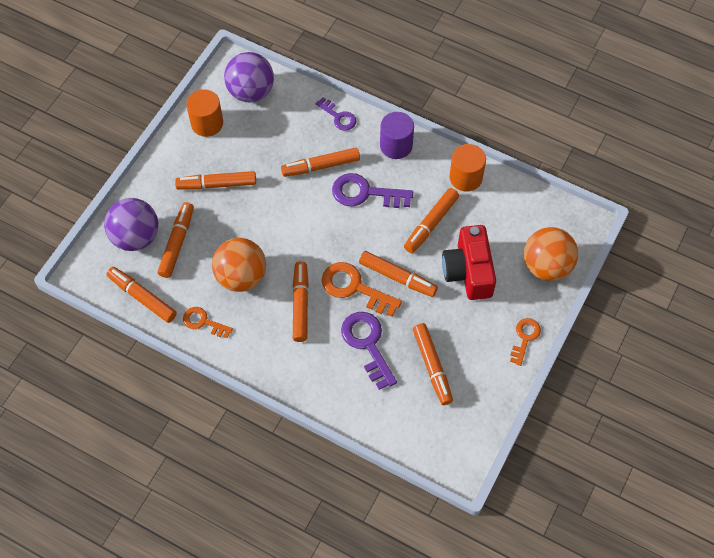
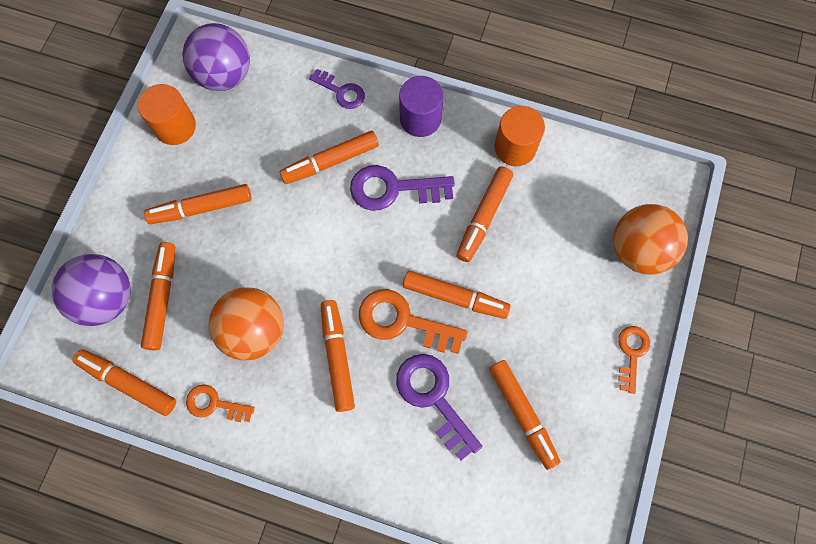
camera: 10 degrees left, 10 degrees up
(468, 271) = (543, 274): red camera -> none

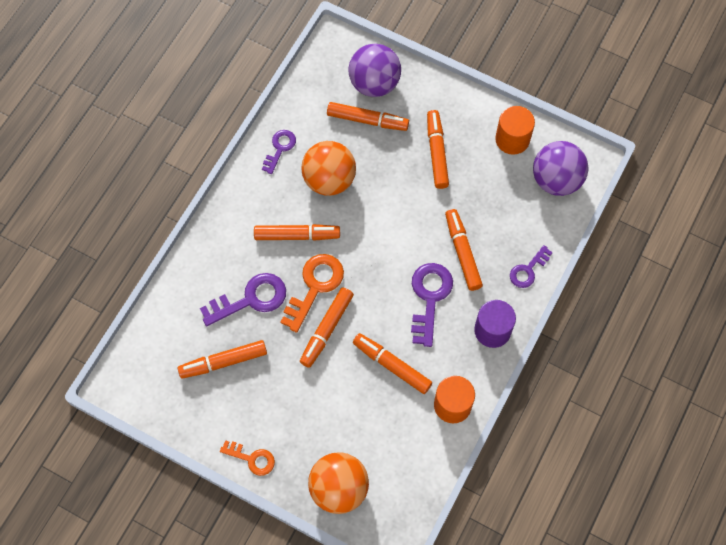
camera: 100 degrees right, 5 degrees down
(128, 383) = (307, 94): orange marker -> none
(215, 404) = (280, 148): orange key -> purple key

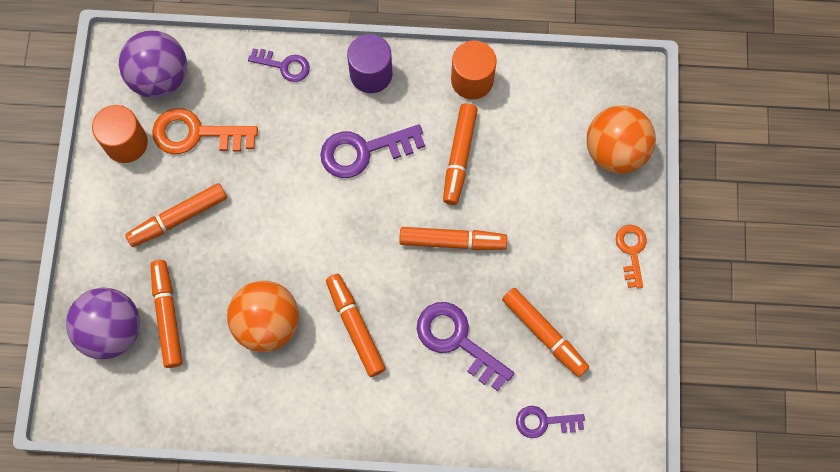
camera: 115 degrees left, 5 degrees up
(280, 148) = (250, 402): purple key -> purple key (544, 422)
(315, 287) = (409, 277): orange key -> orange key (196, 134)
(462, 252) = (293, 139): orange marker -> none

